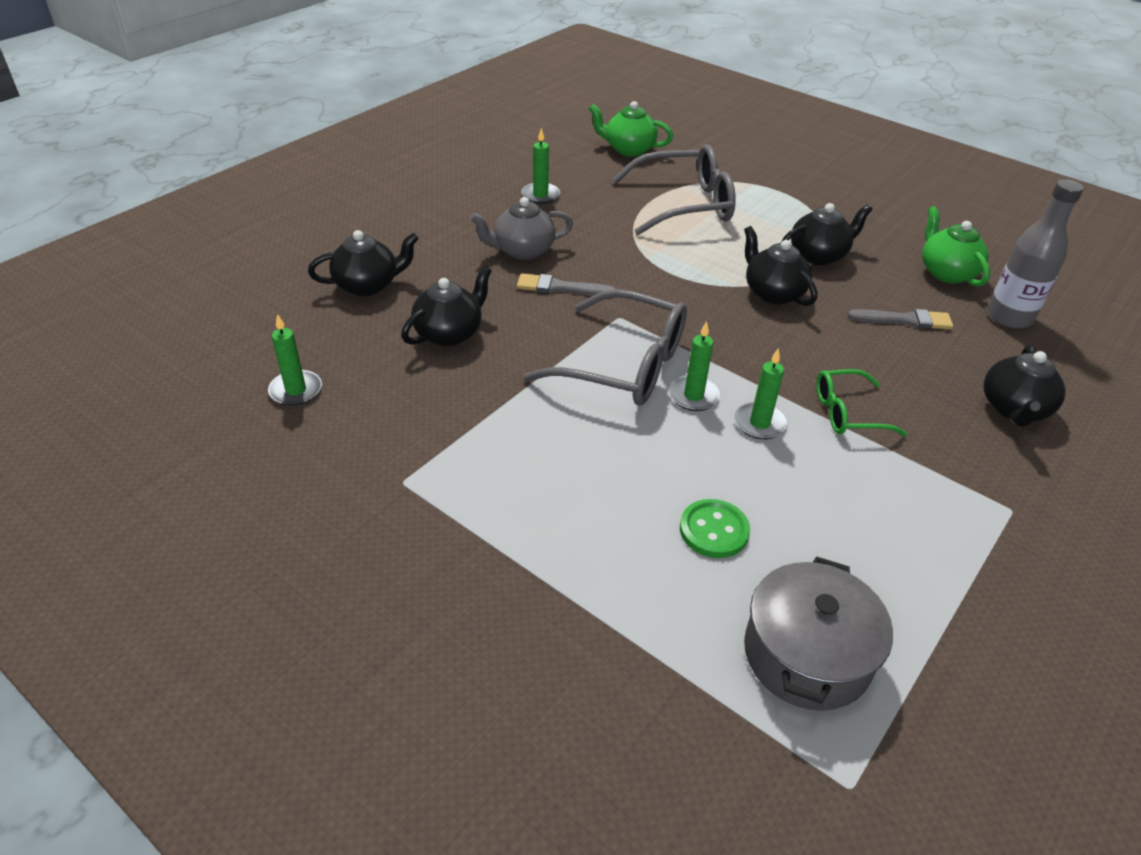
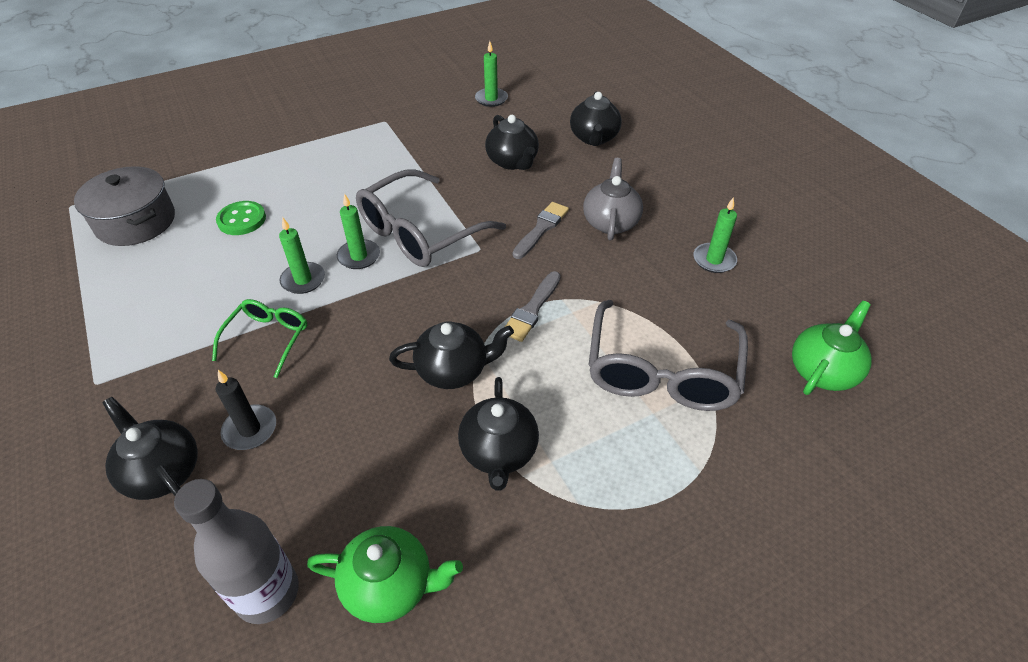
camera: 115 degrees right, 5 degrees up
(905, 320) = (340, 465): grey brush -> grey brush (532, 309)
(932, 379) = (250, 429): none -> black candle

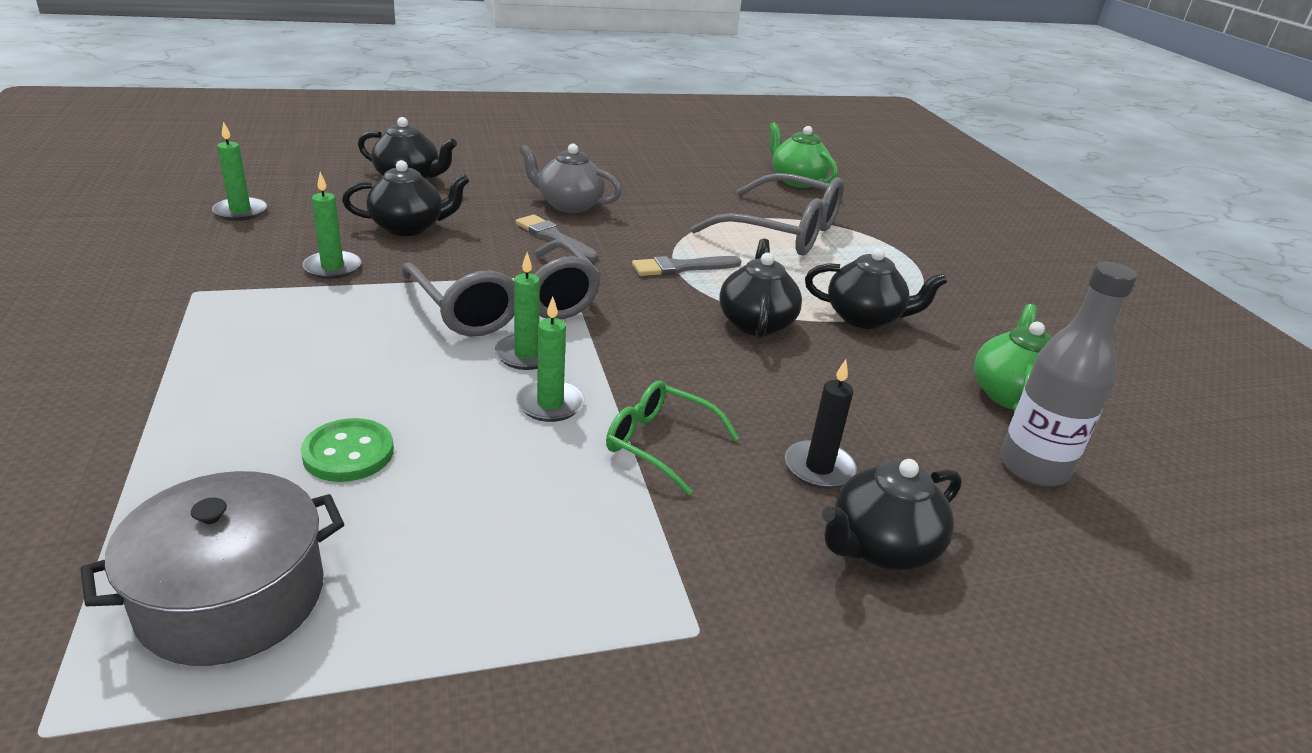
camera: 80 degrees left, 15 degrees down
(532, 309) = (681, 267): grey brush -> grey brush turned 120 degrees clockwise
(714, 260) = (653, 180): green candle -> green candle (332, 268)

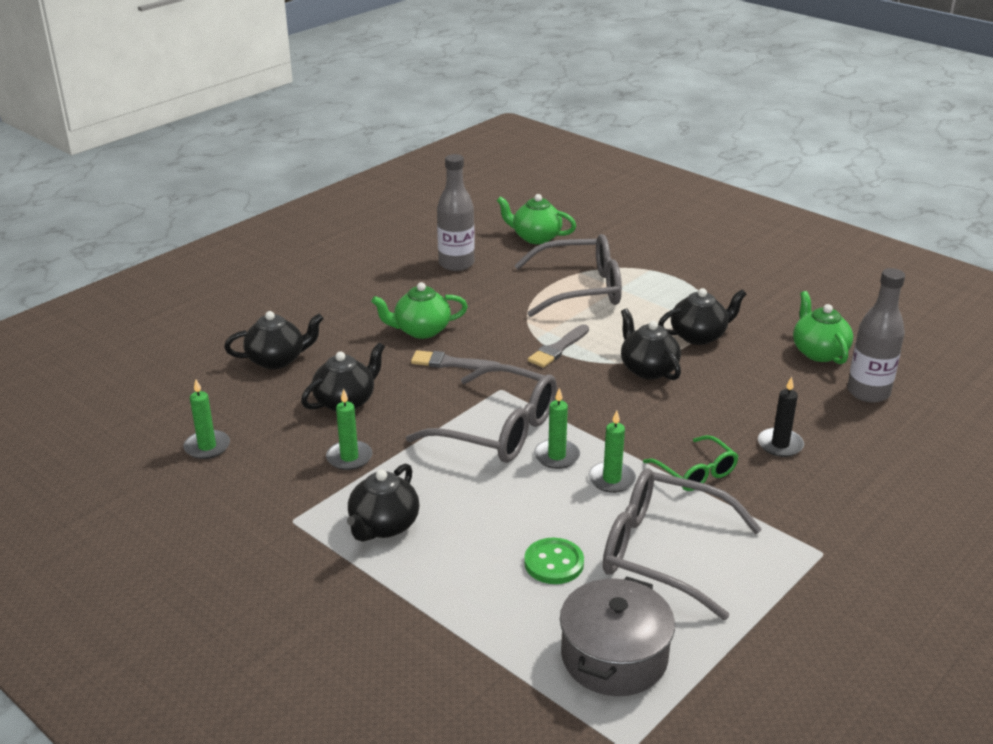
camera: 30 degrees left, 0 degrees up
(487, 512) = (665, 553): none -> grey glasses
(569, 205) = (421, 330): grey teapot -> green teapot
(661, 444) = (695, 472): green glasses -> green glasses turned 120 degrees counterclockwise
(685, 173) = (456, 264): none -> grey bottle
(881, 547) = (849, 471): black teapot -> black teapot (383, 526)

